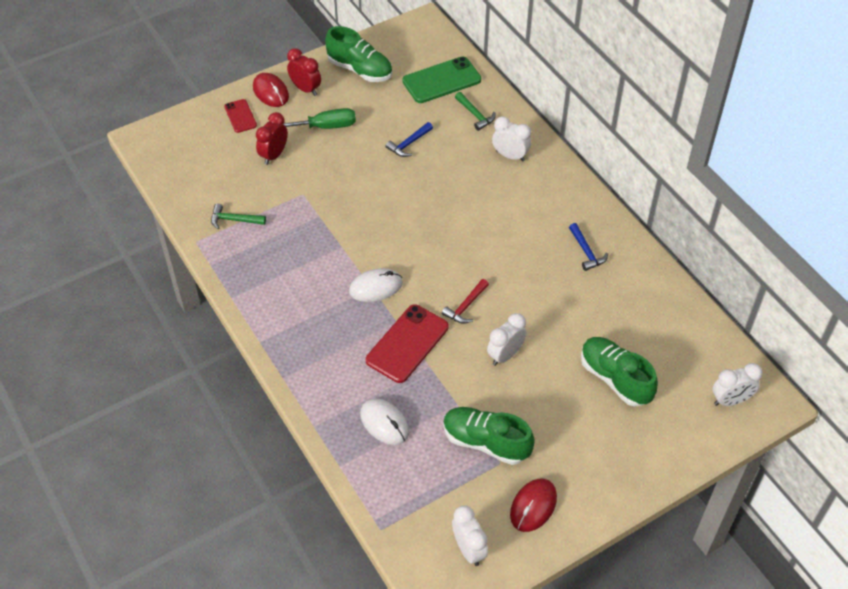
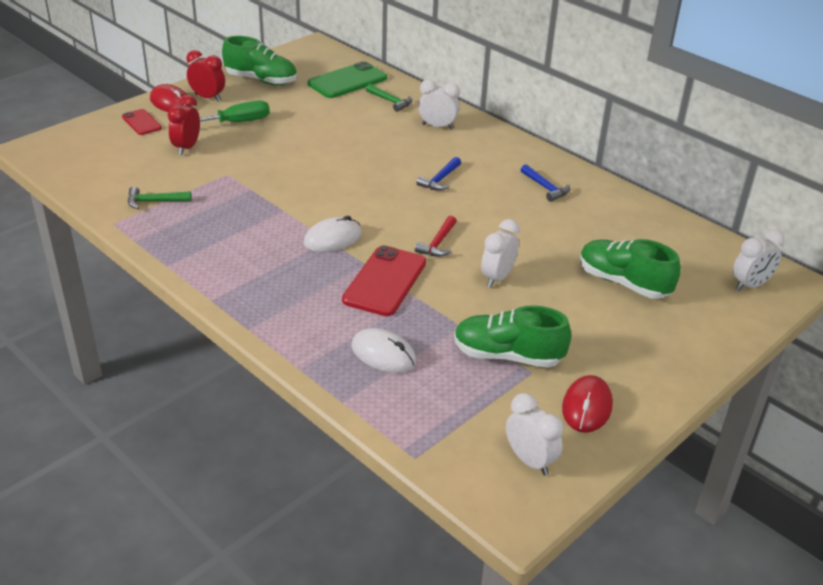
camera: 15 degrees left, 15 degrees down
(409, 144) = (330, 127): blue hammer -> blue hammer (440, 180)

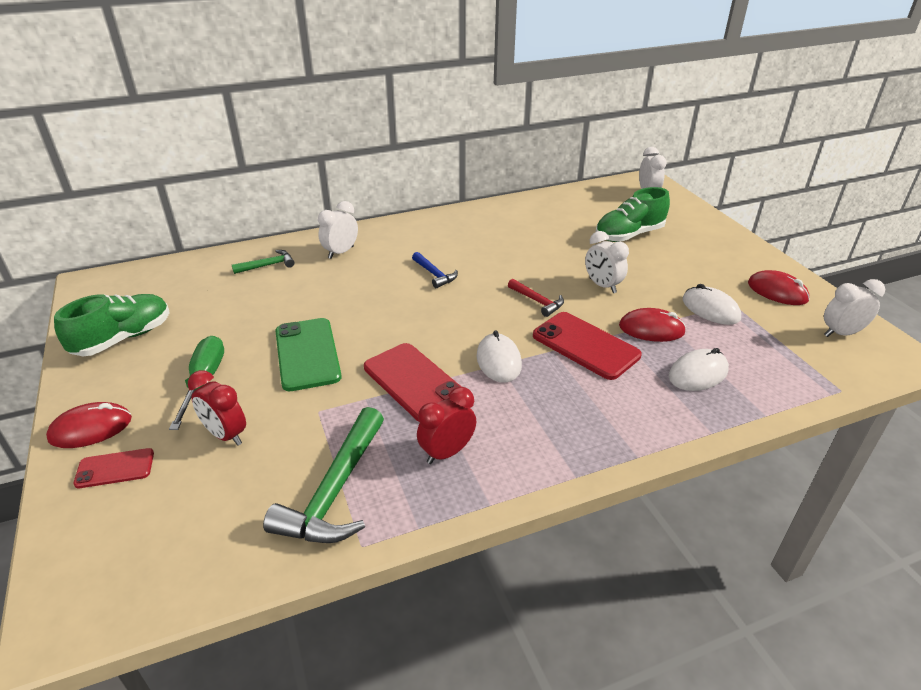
camera: 65 degrees left, 0 degrees up
(154, 201) = (335, 491): green hammer -> green hammer, size x1.91
(208, 98) = (116, 391): red clock -> red clock (447, 452)
(281, 205) = (414, 382): none -> red phone
(347, 81) = (197, 280): green phone -> green phone (307, 354)
(440, 318) = (651, 329): none -> red mouse
(507, 356) = (710, 309): green shoe -> white mouse
(545, 188) = (482, 229): blue hammer -> none

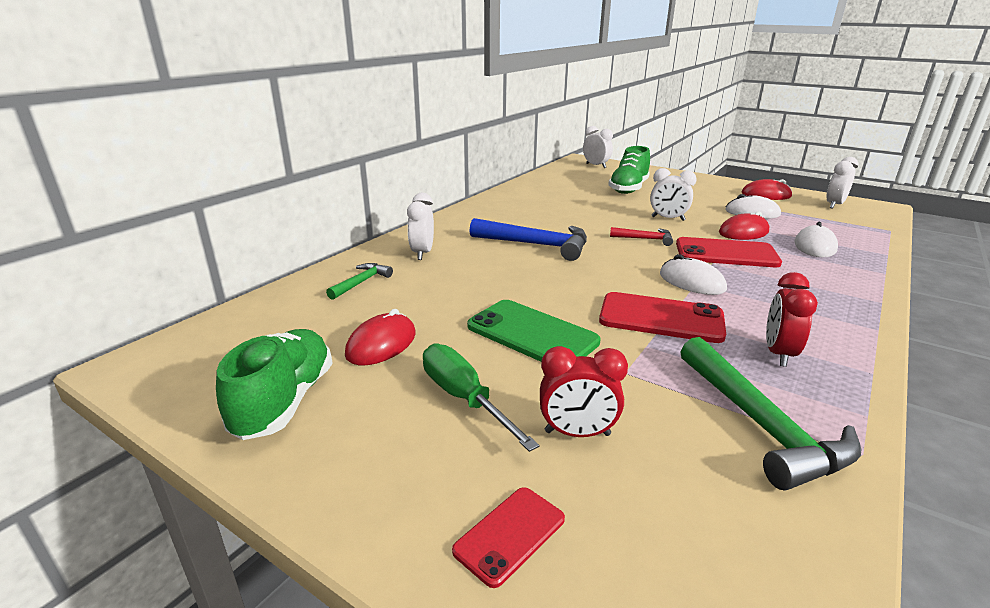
camera: 35 degrees left, 10 degrees down
(91, 429) = (400, 511): red mouse -> red mouse (381, 344)
(434, 274) = (536, 245): blue hammer -> blue hammer, size x1.91

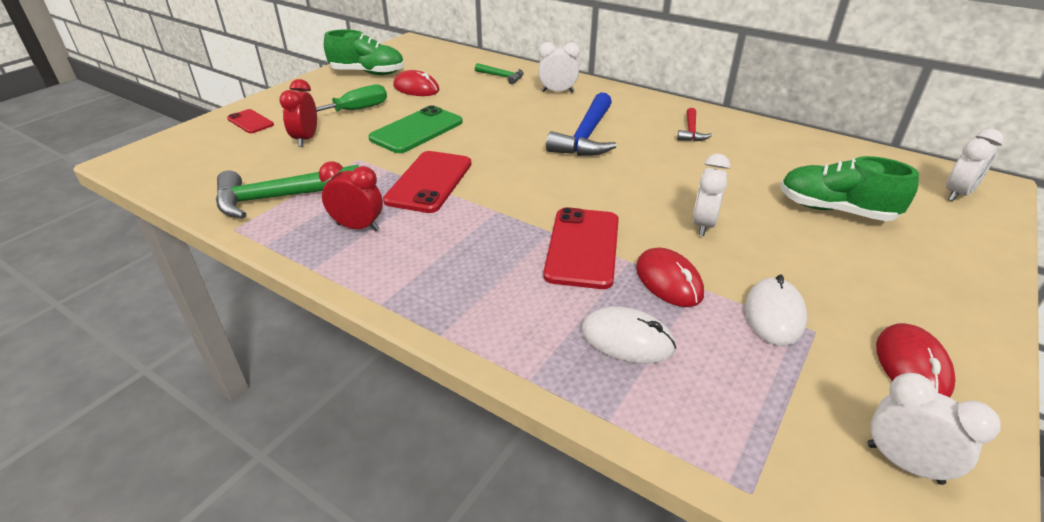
camera: 90 degrees right, 10 degrees up
(645, 239) = (618, 197): red hammer -> red hammer (691, 131)
(691, 282) = (501, 209): white mouse -> none

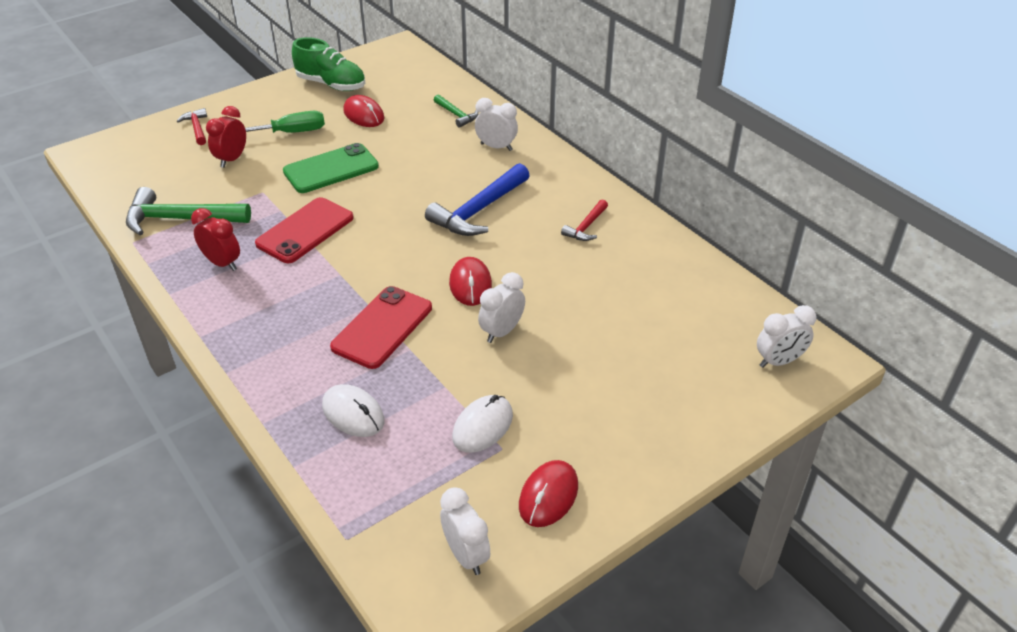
camera: 20 degrees right, 5 degrees up
(250, 122) = (197, 128): red phone -> red hammer
(668, 281) = (425, 375): red mouse -> red mouse (470, 284)
(835, 210) = (637, 348): green shoe -> none

